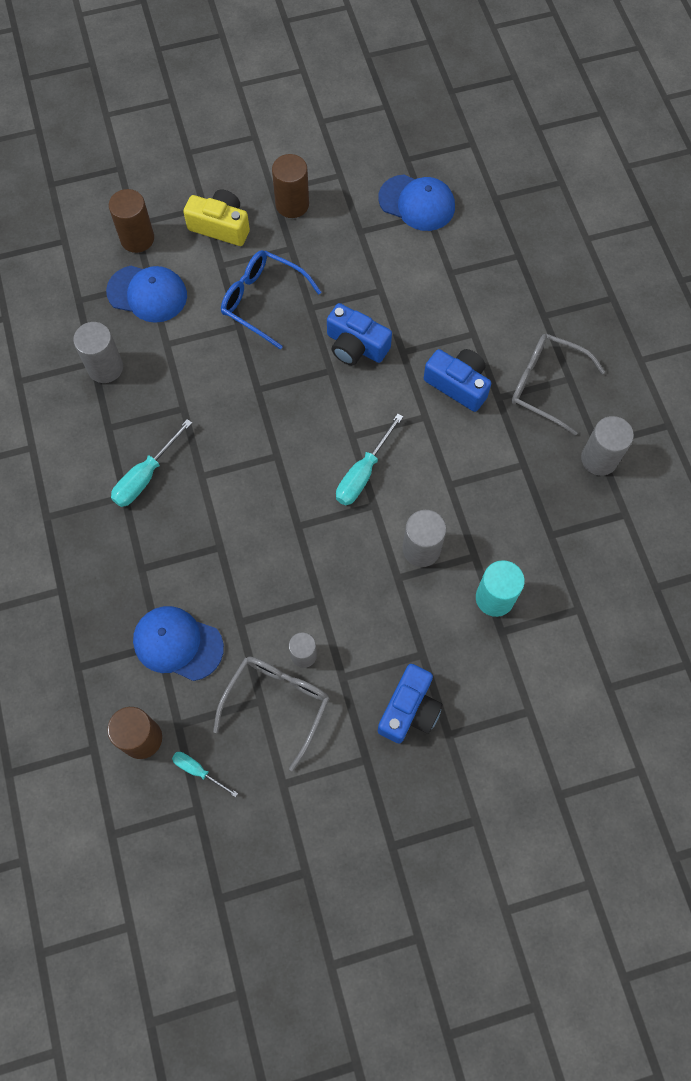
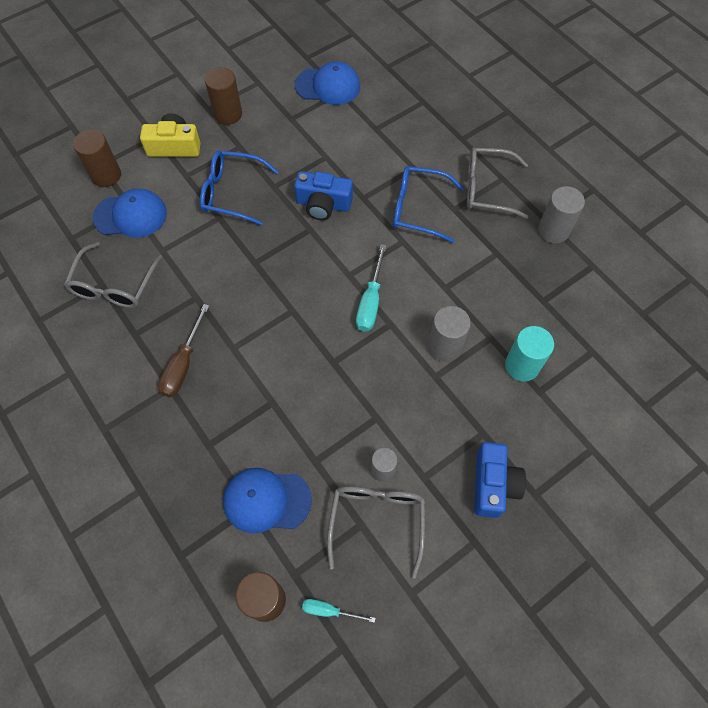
camera: 20 degrees left, 5 degrees down
(105, 367) = (114, 285): grey cylinder -> grey glasses
(145, 476) = (183, 364): turquoise screwdriver -> brown screwdriver
(458, 384) = (418, 209): blue camera -> blue glasses

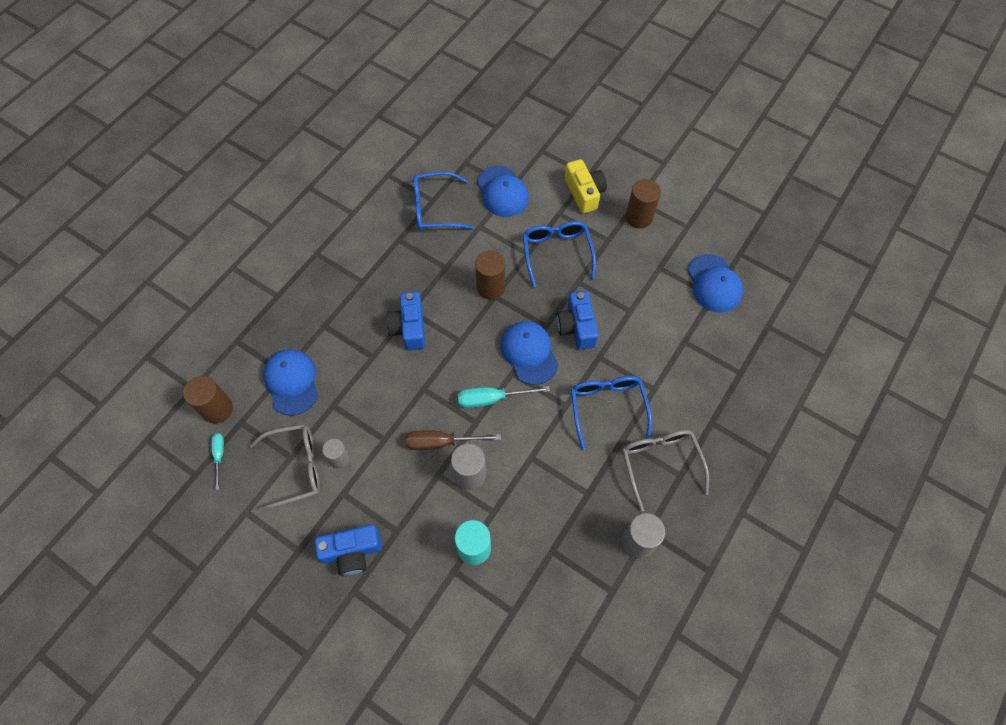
camera: 70 degrees right, 0 degrees up
(106, 175) = (533, 159): brown cylinder -> brown cylinder (490, 287)
(114, 285) = (435, 208): grey glasses -> blue glasses
(183, 364) = (384, 282): brown screwdriver -> brown screwdriver (441, 442)
(253, 355) = (409, 327): none -> blue camera
(334, 253) = (529, 353): none -> blue cap

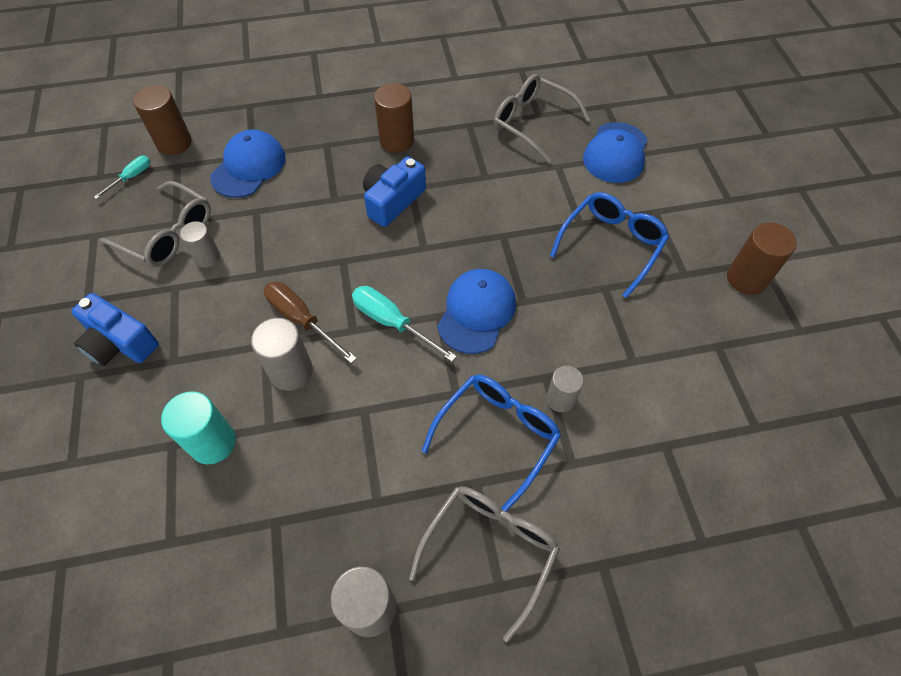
camera: 45 degrees right, 5 degrees down
(435, 208) = (532, 123): blue glasses -> grey glasses
(490, 287) = (507, 224): brown cylinder -> brown cylinder (397, 141)
(576, 327) = (554, 328): blue camera -> none
(584, 193) = (705, 212): yellow camera -> none
(617, 362) = (560, 399): none -> grey cylinder
(714, 283) = (772, 415): blue cap -> none

